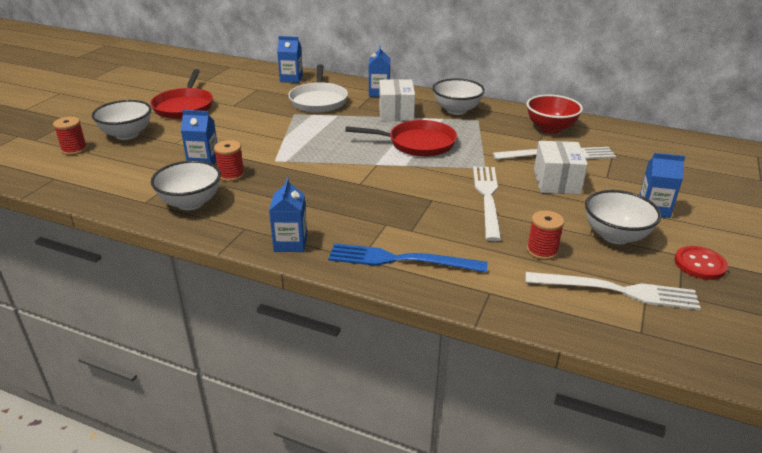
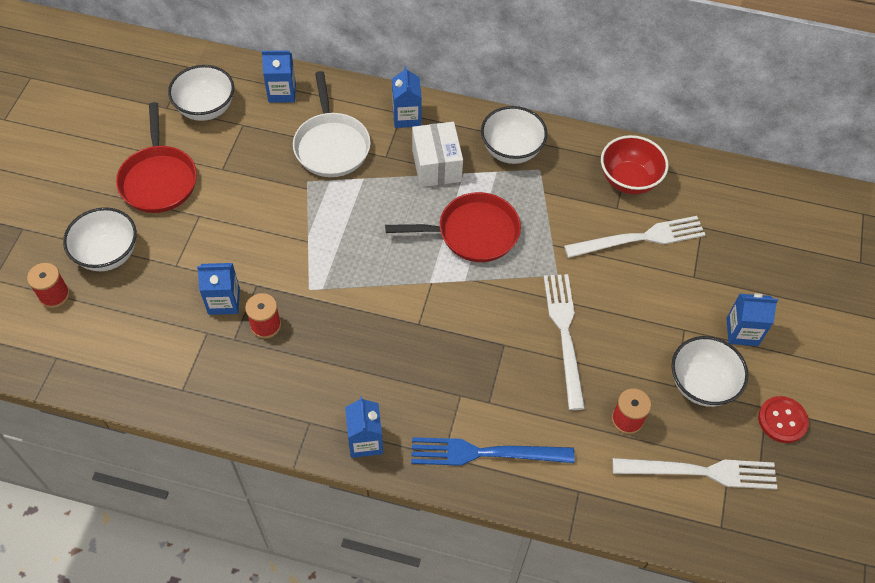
camera: 10 degrees left, 25 degrees up
(191, 203) = (235, 385): white bowl -> white bowl (206, 109)
(556, 182) = (639, 293): white box -> none

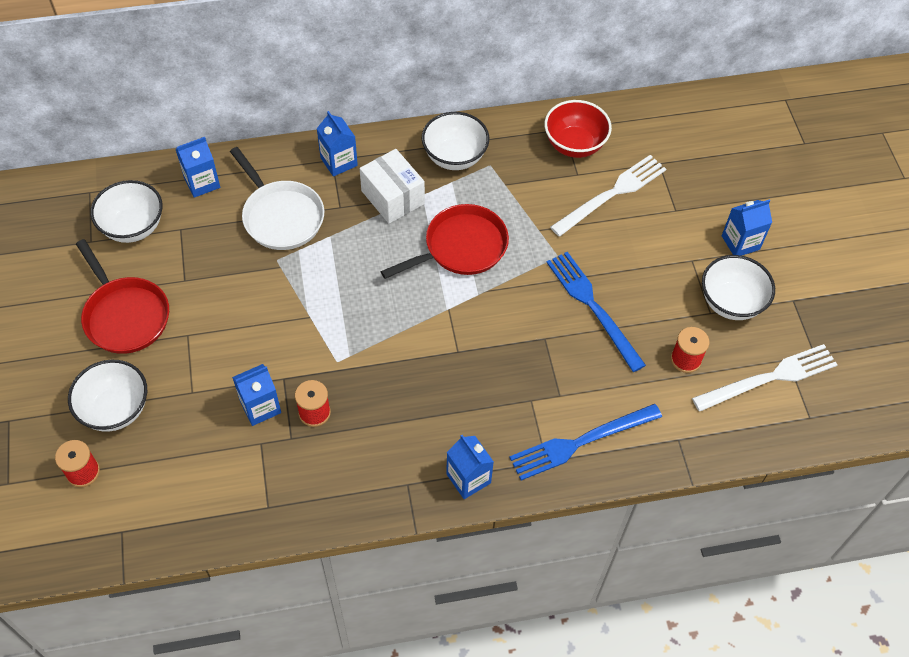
camera: 25 degrees left, 0 degrees up
(564, 334) = (593, 307): white fork -> blue fork
(782, 420) = (811, 305): red button -> none

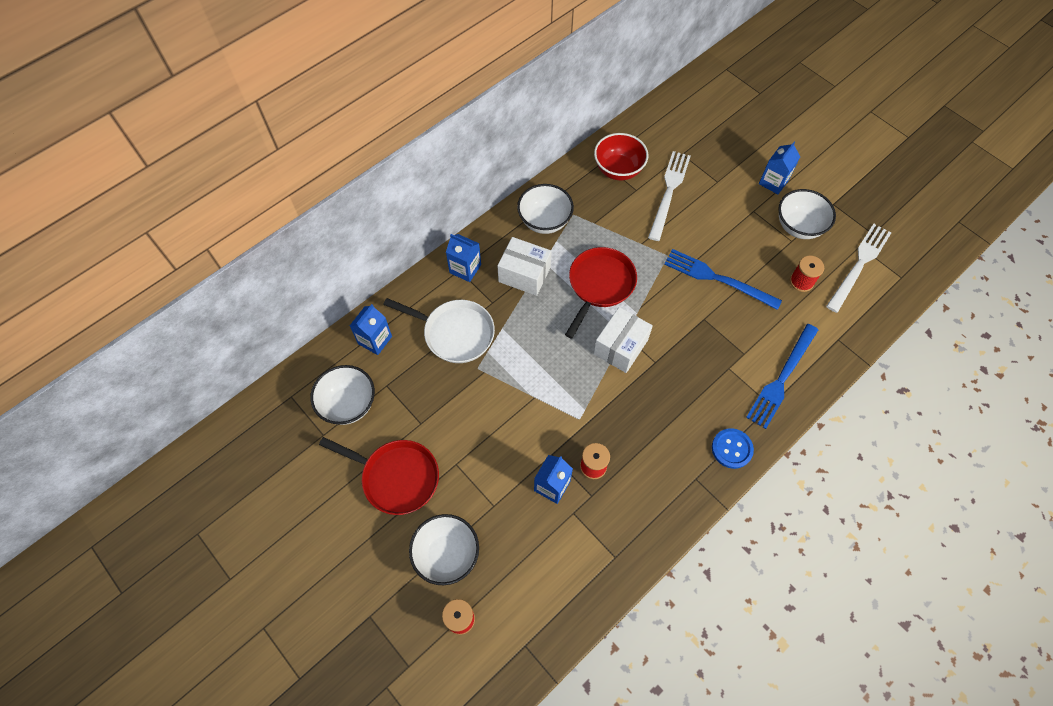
camera: 30 degrees left, 5 degrees up
(434, 318) = (620, 347): none -> white box
(468, 478) = (732, 449): blue carton -> blue button

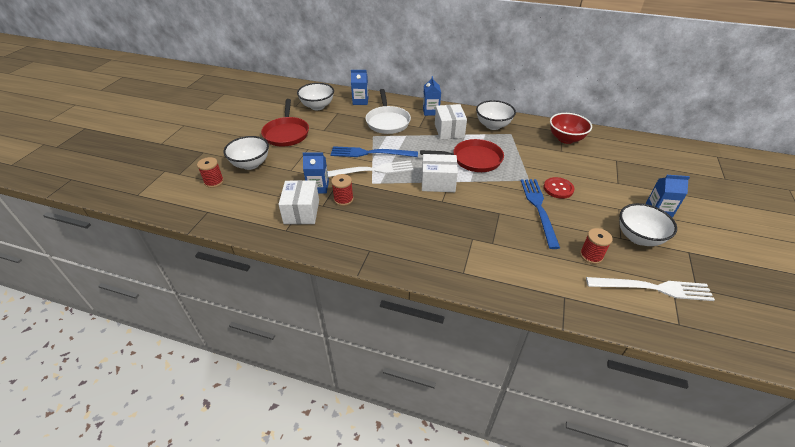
camera: 60 degrees right, 20 degrees down
(590, 525) = (301, 212): none -> white box
(669, 192) = (578, 164): white fork -> white fork (371, 170)
(697, 239) = (558, 189): none -> red button
(732, 449) = (407, 262): blue button -> none
(782, 378) = (493, 271): blue fork -> blue fork (370, 153)

